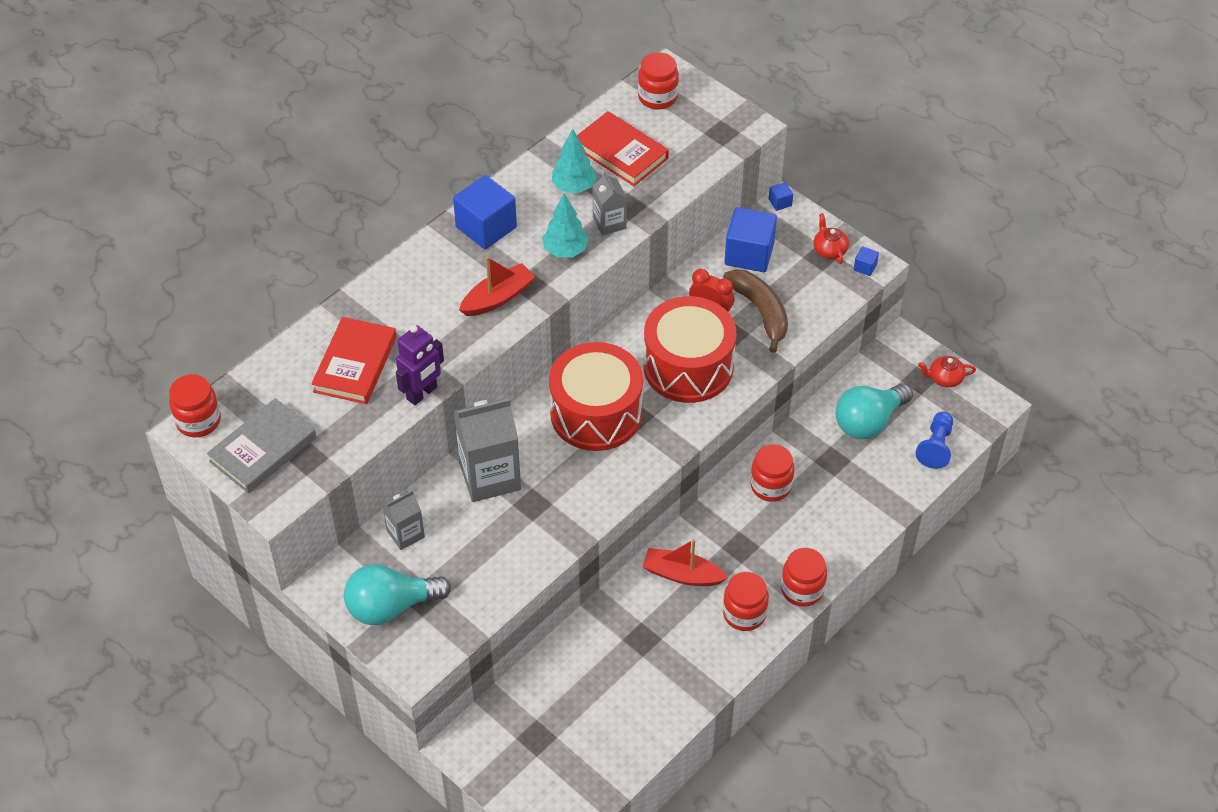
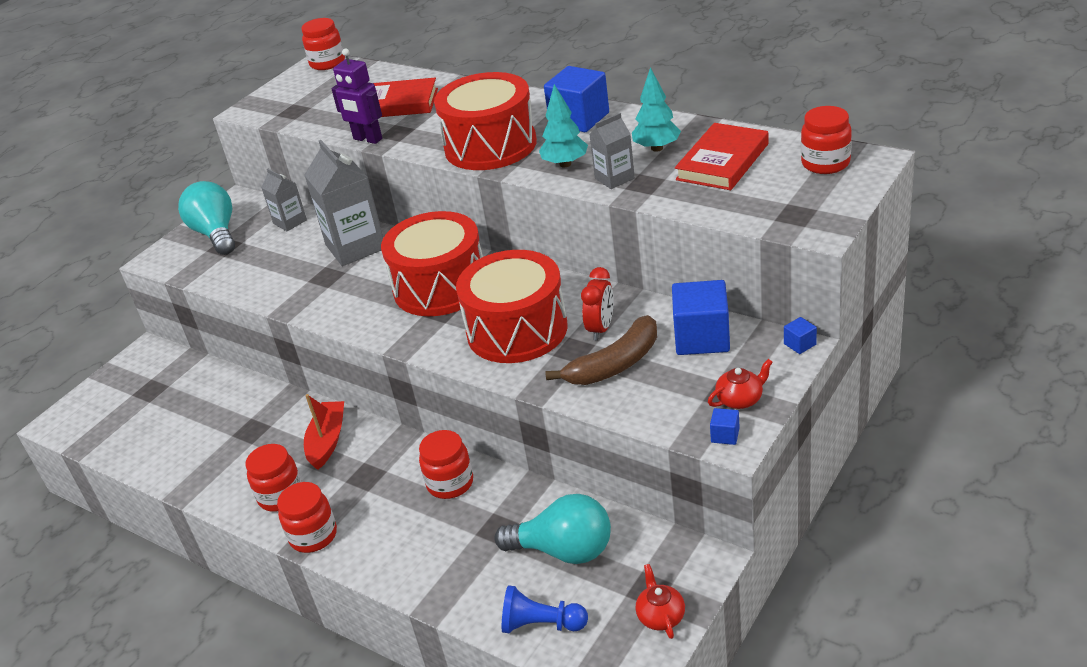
camera: 85 degrees right, 15 degrees down
(263, 449) = (301, 92): grey book -> none
(498, 298) = (490, 146): red boat -> red drum
(868, 422) = (564, 550): turquoise light bulb -> turquoise light bulb turned 150 degrees clockwise

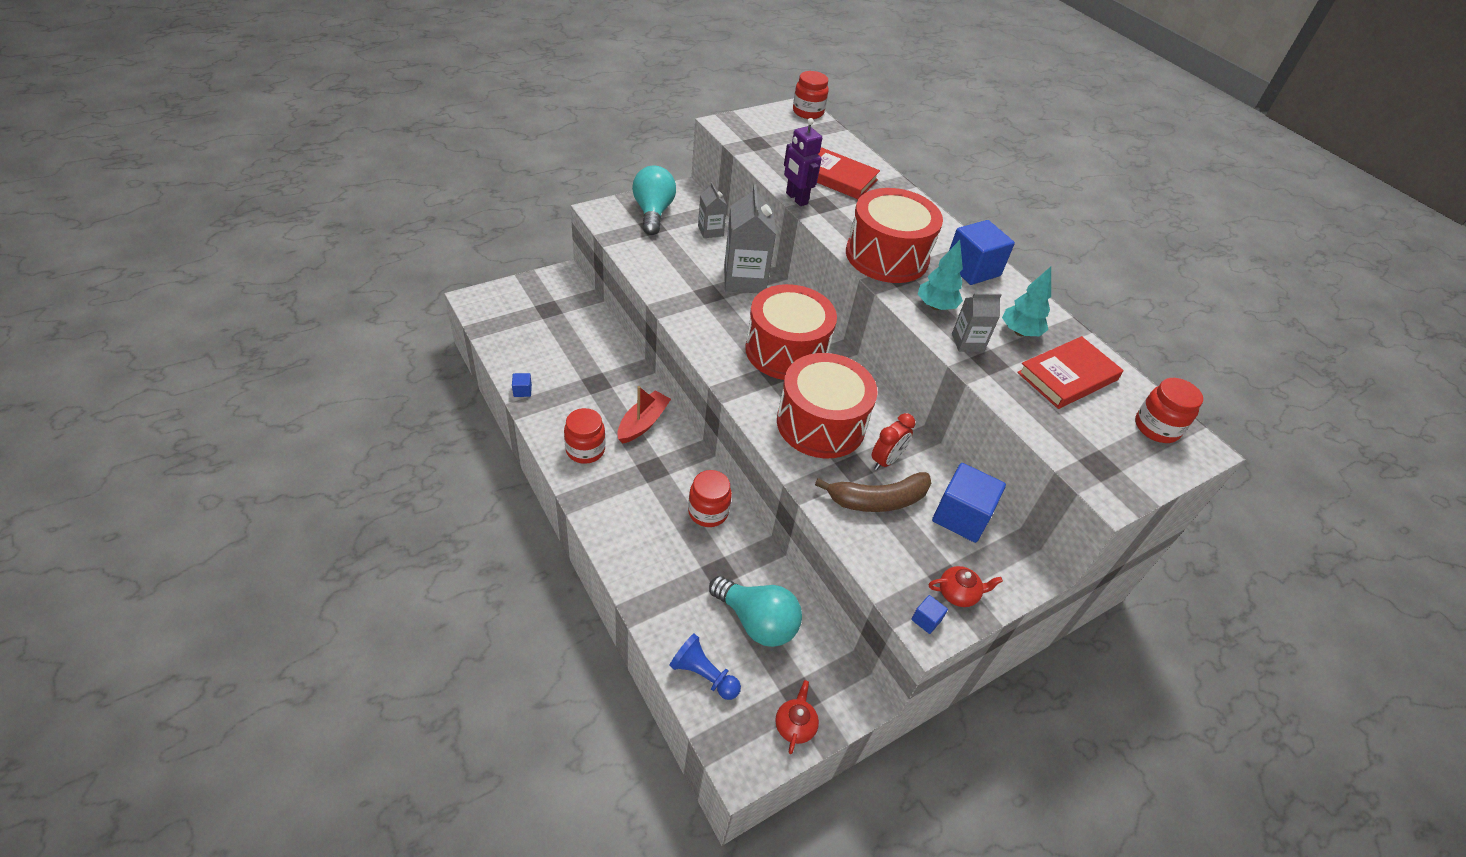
camera: 15 degrees right, 10 degrees up
(313, 536) = (588, 497): red jar -> none
(800, 344) = (1038, 570): blue cube -> blue cube (522, 391)

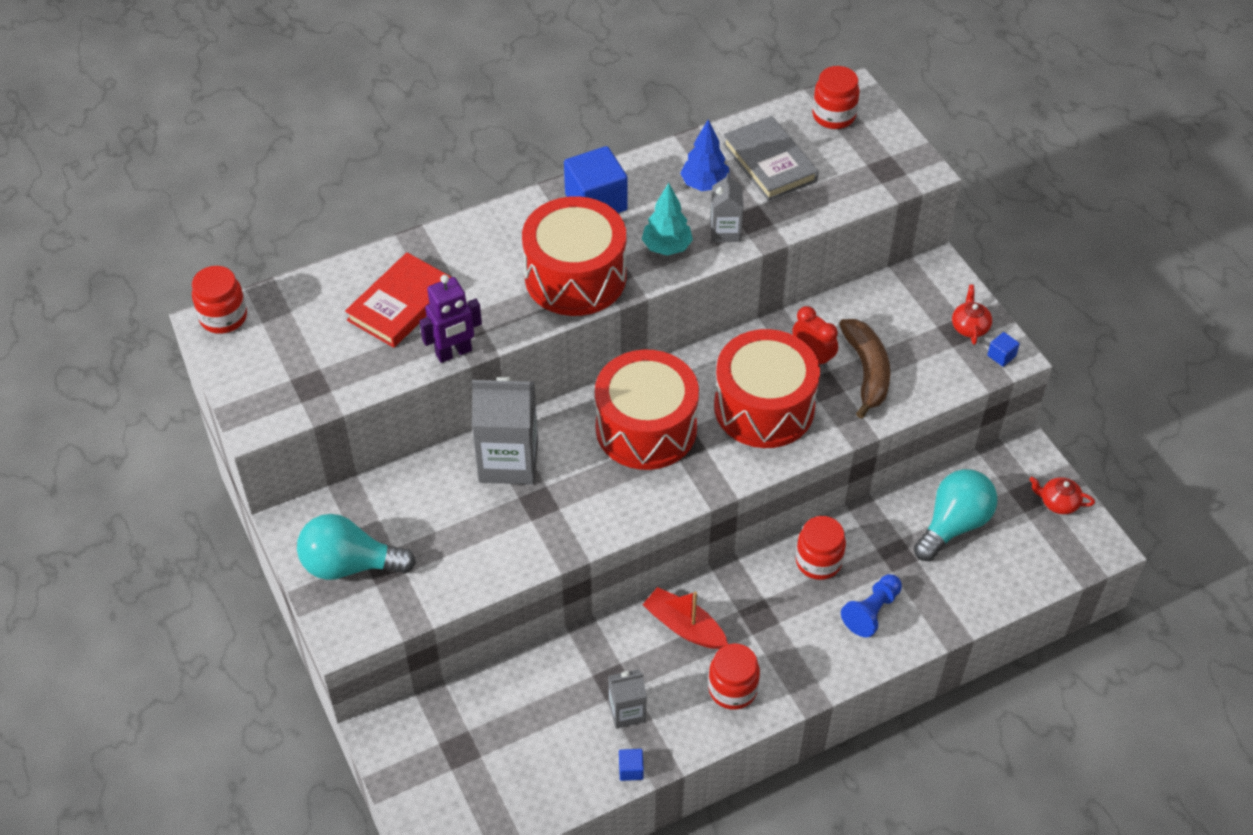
camera: 80 degrees left, 5 degrees up
(703, 675) = (1018, 573): blue pawn -> blue pawn (871, 611)
(710, 231) = (398, 495): grey carton -> grey carton (627, 711)
(961, 516) = (880, 307): blue cube -> none
(1019, 332) = (704, 185): turquoise tree -> blue tree
(1067, 376) = (769, 162): red book -> grey book

